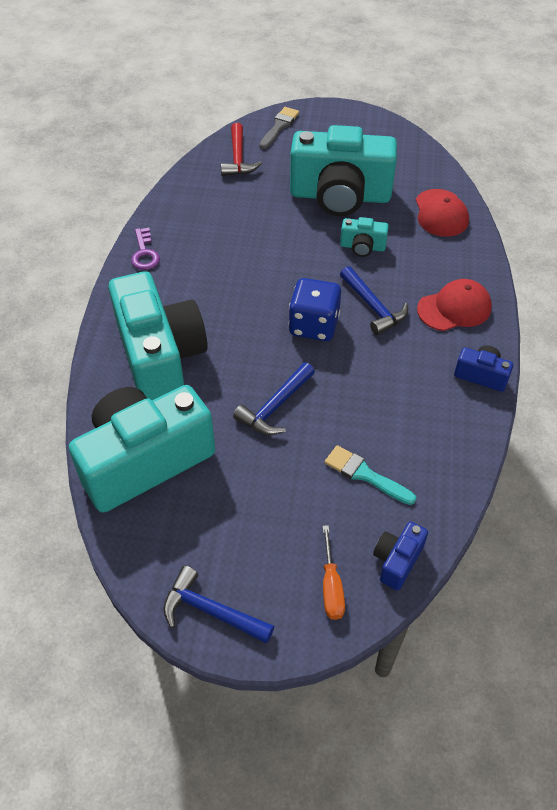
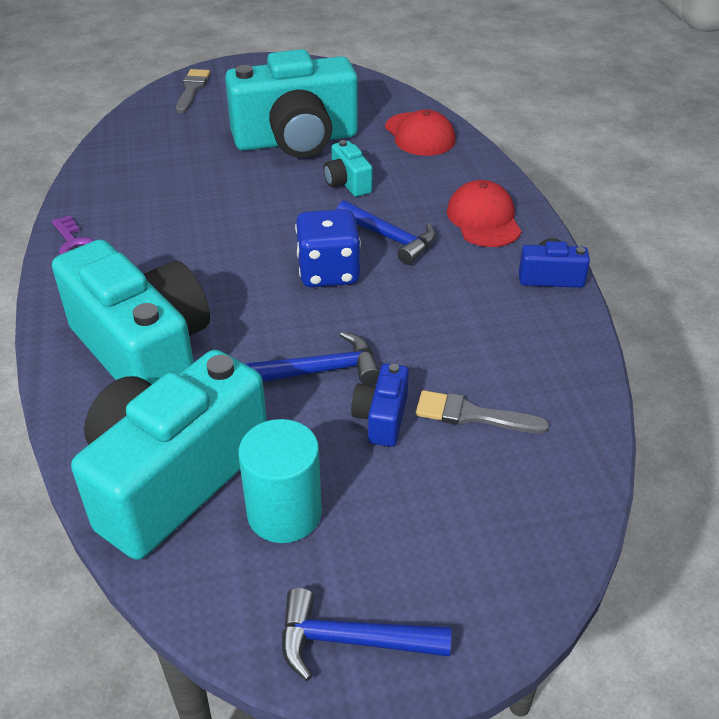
camera: 20 degrees left, 10 degrees down
(205, 508) = (284, 513): none -> turquoise cylinder
(238, 158) = (155, 127): red hammer -> none
(275, 407) = (322, 370): blue hammer -> blue hammer turned 120 degrees counterclockwise
(331, 586) = (497, 557): orange screwdriver -> none
(362, 247) = (347, 183): turquoise camera -> turquoise camera turned 75 degrees clockwise
(365, 475) = (472, 415): turquoise brush -> grey brush
(397, 561) = (563, 501): blue camera -> blue camera (381, 418)
(454, 308) = (483, 219): red cap -> red cap turned 60 degrees counterclockwise

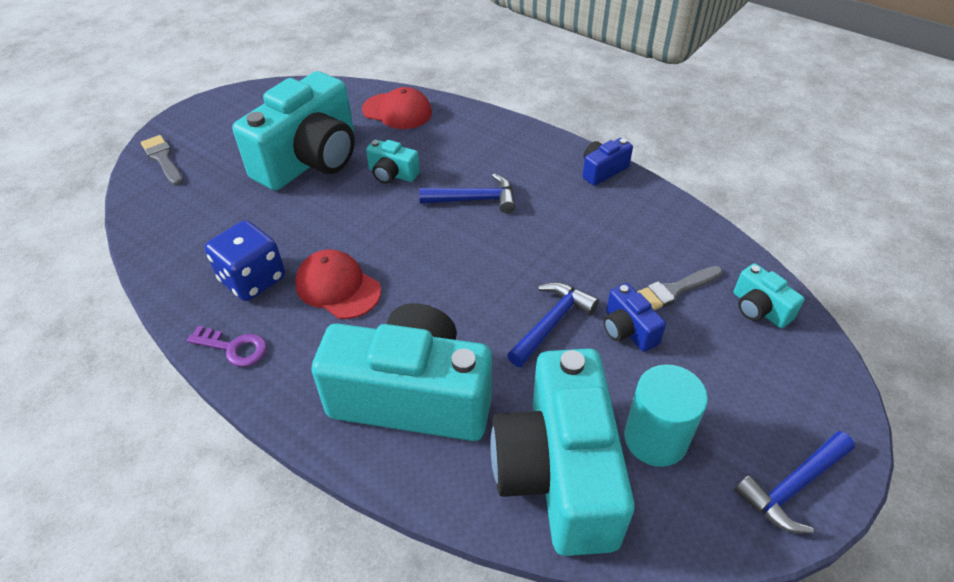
camera: 40 degrees left, 5 degrees up
(328, 272) = (465, 249): blue dice -> blue dice (253, 279)
(483, 219) = (516, 152): red cap -> red cap (338, 287)
(541, 485) = (759, 309): none -> turquoise camera

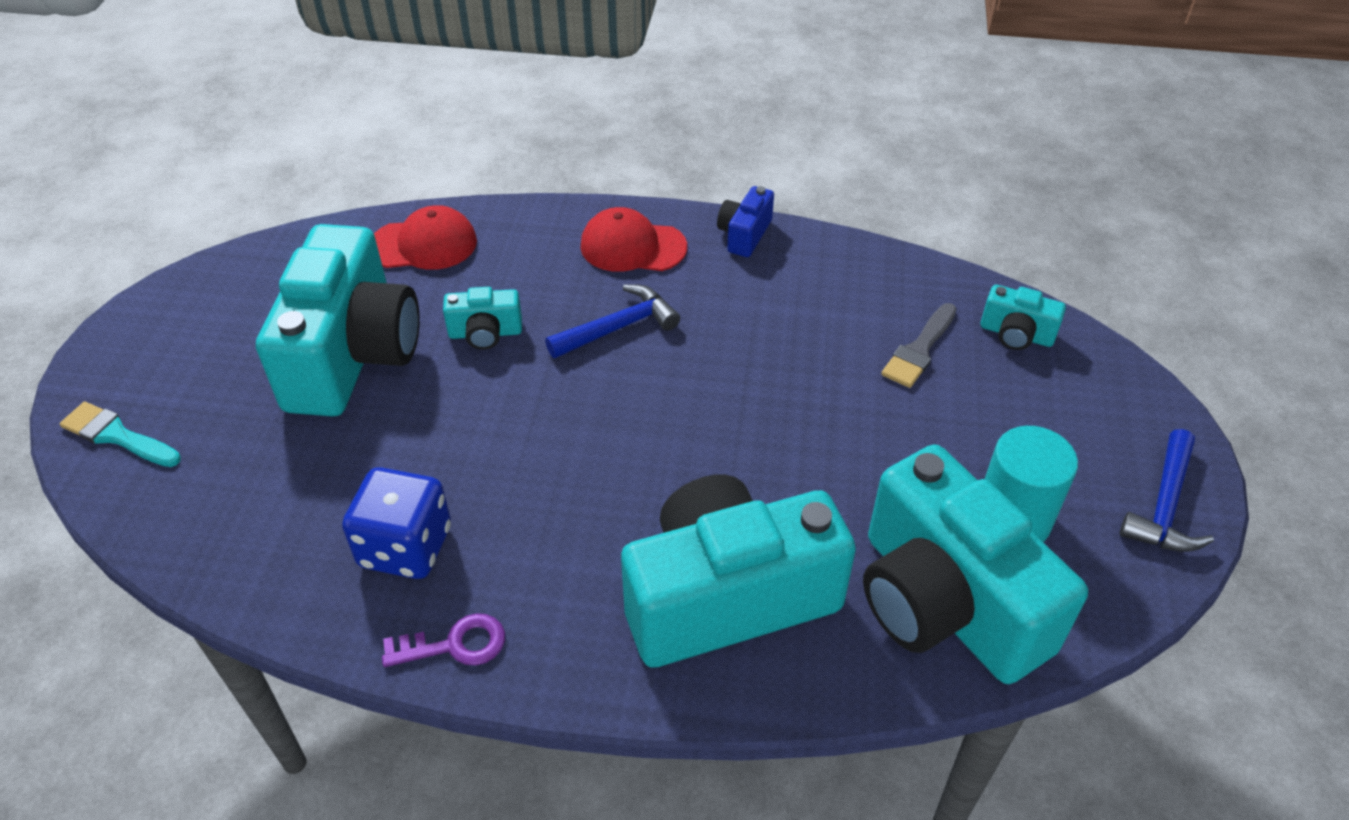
camera: 30 degrees left, 0 degrees up
(163, 159) = (117, 436): grey brush -> turquoise brush
(338, 287) = (531, 508): red cap -> red cap (632, 246)
(552, 323) = (819, 441): blue hammer -> none
(628, 330) = (904, 414): blue camera -> none

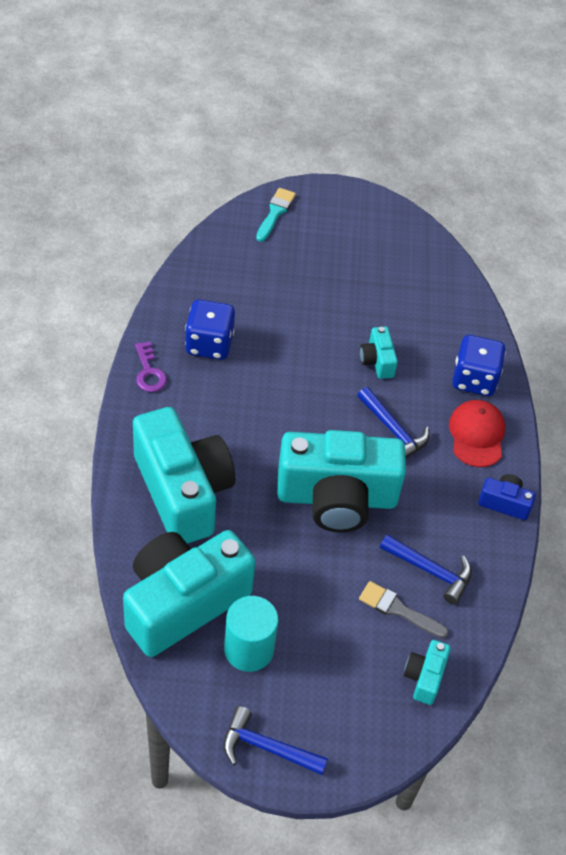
camera: 80 degrees right, 5 degrees up
(353, 355) = (349, 300): turquoise camera -> turquoise camera (337, 498)
(423, 244) = (455, 320): red cap -> none
(536, 238) = (474, 379): none -> blue dice
(855, 312) = (431, 571): none -> blue hammer

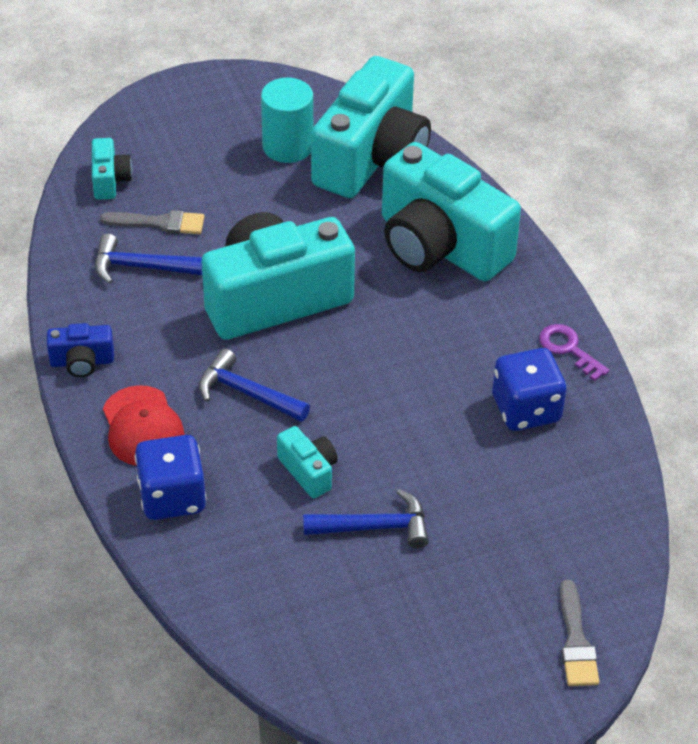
camera: 160 degrees right, 5 degrees down
(266, 748) = (230, 89): blue hammer -> blue hammer (375, 527)
(275, 212) = (576, 641): turquoise brush -> grey brush

